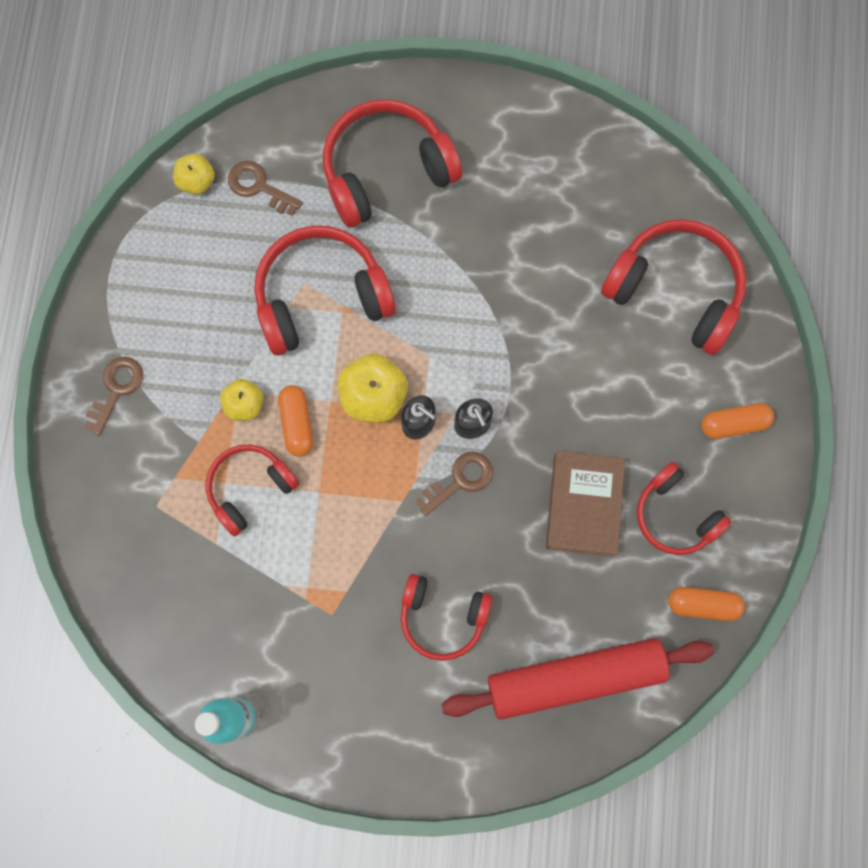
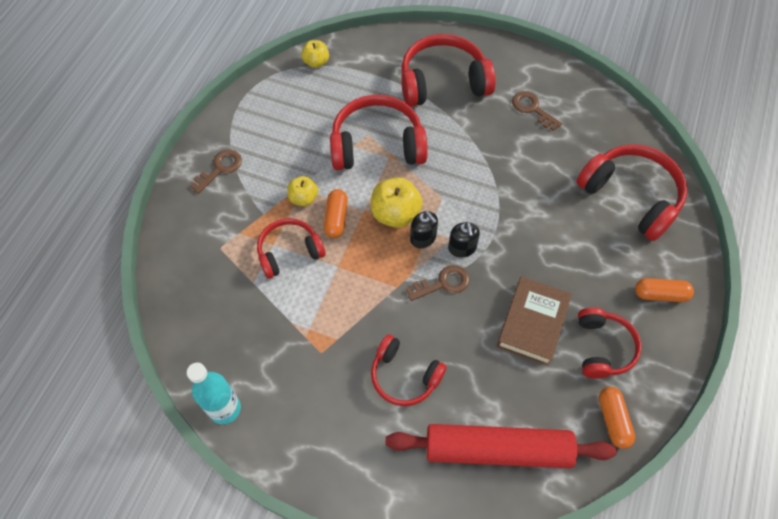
camera: 15 degrees right, 15 degrees down
(259, 187) = (355, 73): brown key -> brown key (532, 109)
(675, 515) = (603, 347): red headphones -> red headphones turned 150 degrees counterclockwise
(703, 605) = (613, 420): orange capsule -> orange capsule turned 60 degrees clockwise

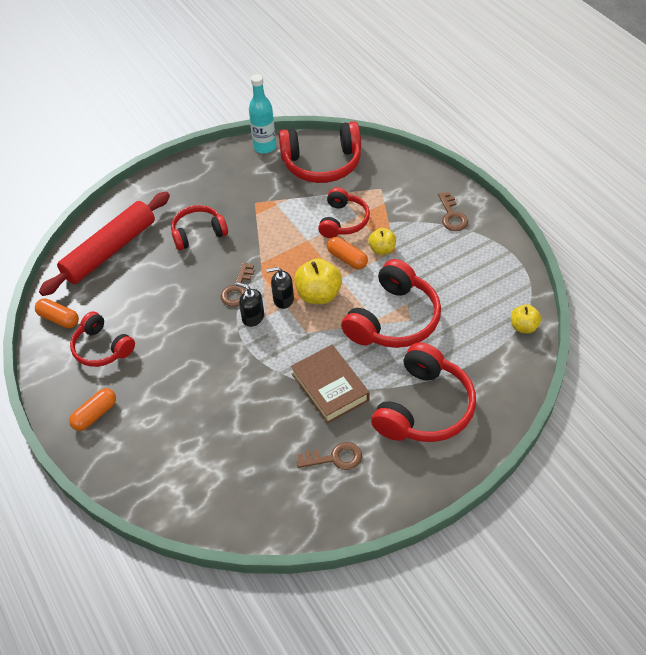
camera: 130 degrees right, 10 degrees down
(532, 323) = (159, 320): brown book -> brown book (330, 387)
(631, 196) = (183, 464): red headphones -> red headphones (322, 163)

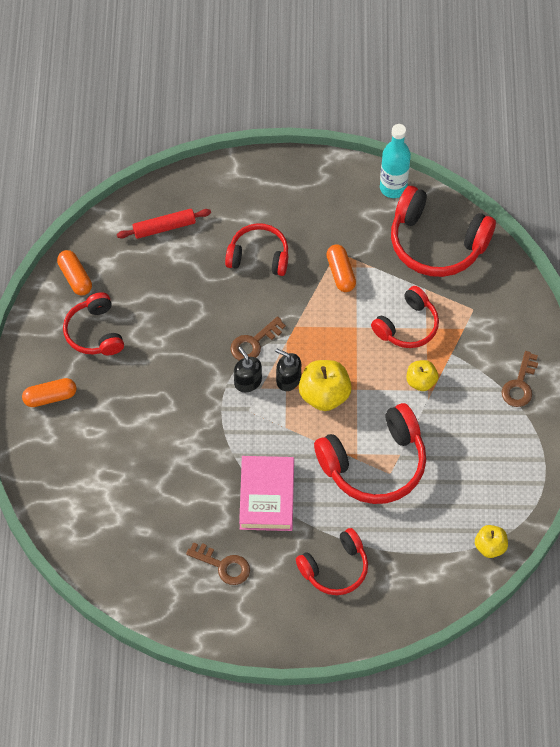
camera: 30 degrees right, 10 degrees up
(110, 250) = (164, 227): red rolling pin -> red rolling pin, size x0.52
(330, 387) = (267, 496): brown book -> pink book
(347, 259) = (379, 371): orange capsule -> orange capsule (341, 273)
(424, 408) = (335, 568): red headphones -> red headphones, size x0.63

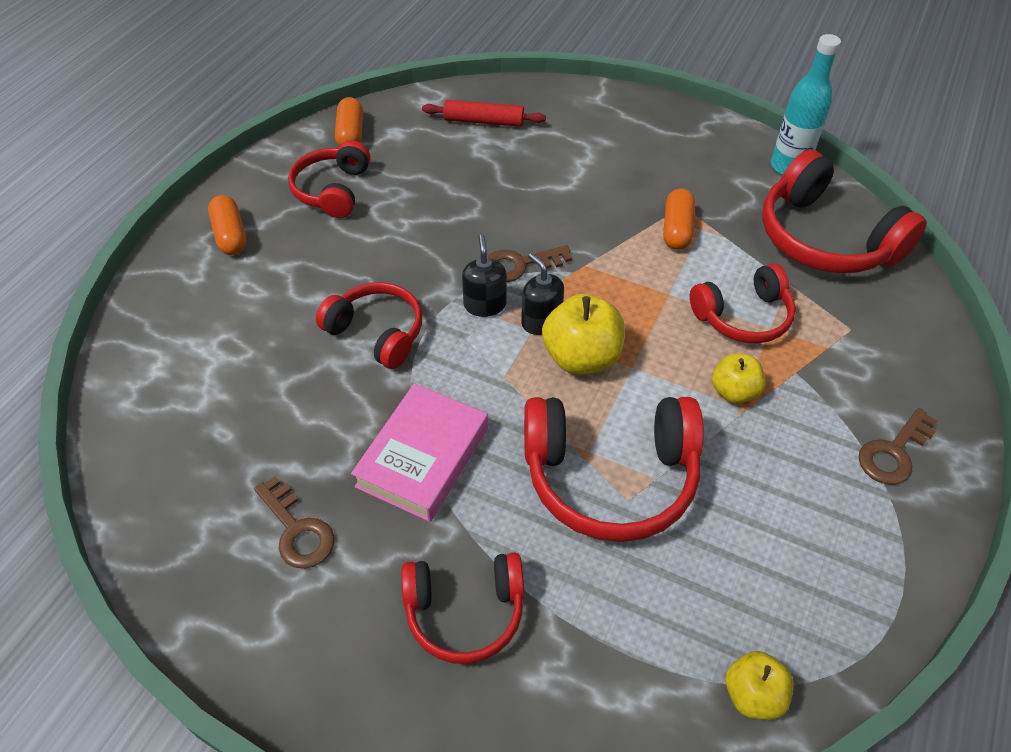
camera: 25 degrees right, 10 degrees down
(50, 397) = (230, 235): orange capsule -> orange capsule turned 60 degrees clockwise
(258, 256) = (579, 180): red headphones -> red headphones (377, 332)

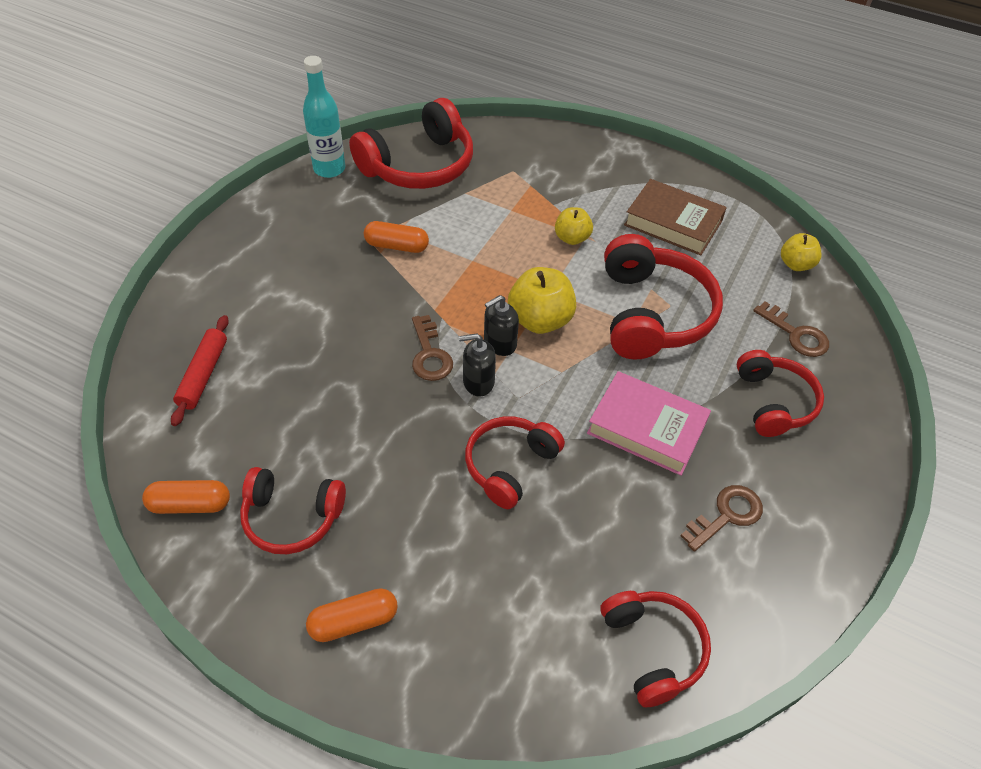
camera: 90 degrees left, 0 degrees up
(743, 316) = (499, 222): red headphones -> red headphones (653, 649)
(802, 518) = (673, 223): none -> brown book
(893, 453) = (619, 173): brown key -> brown key (796, 334)

